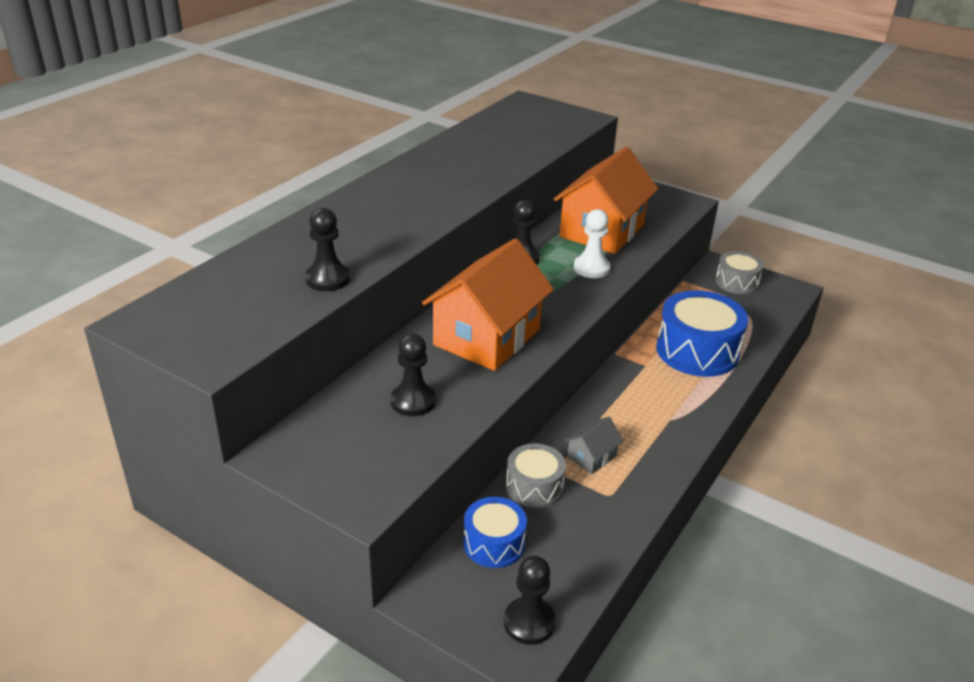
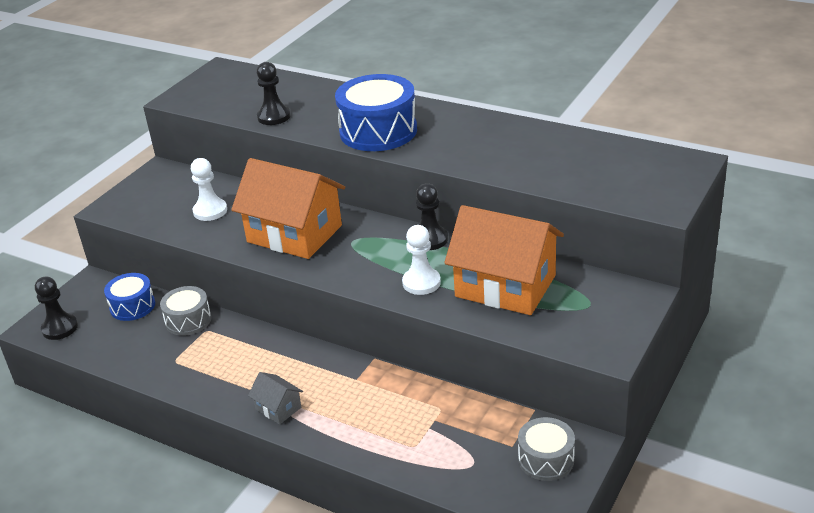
camera: 90 degrees right, 0 degrees up
(413, 401) = (210, 211): black pawn -> white pawn
(591, 457) = (221, 349): grey house -> grey house (278, 408)
(697, 351) = (386, 418): blue drum -> blue drum (378, 131)

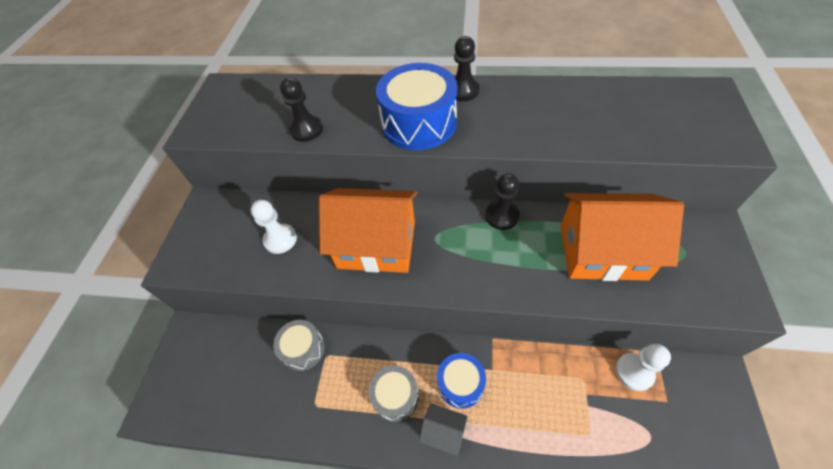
camera: 20 degrees left, 20 degrees up
(60, 328) = (179, 401): black pawn -> black pawn (463, 91)
(132, 306) = (241, 349): blue drum -> blue drum (460, 383)
(421, 283) = (528, 270): white pawn -> white pawn (634, 372)
(546, 459) = (704, 407): grey drum -> grey drum (395, 396)

